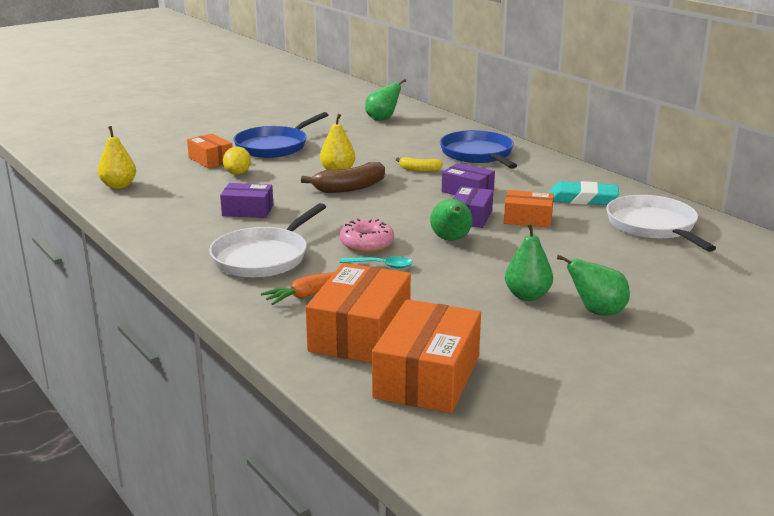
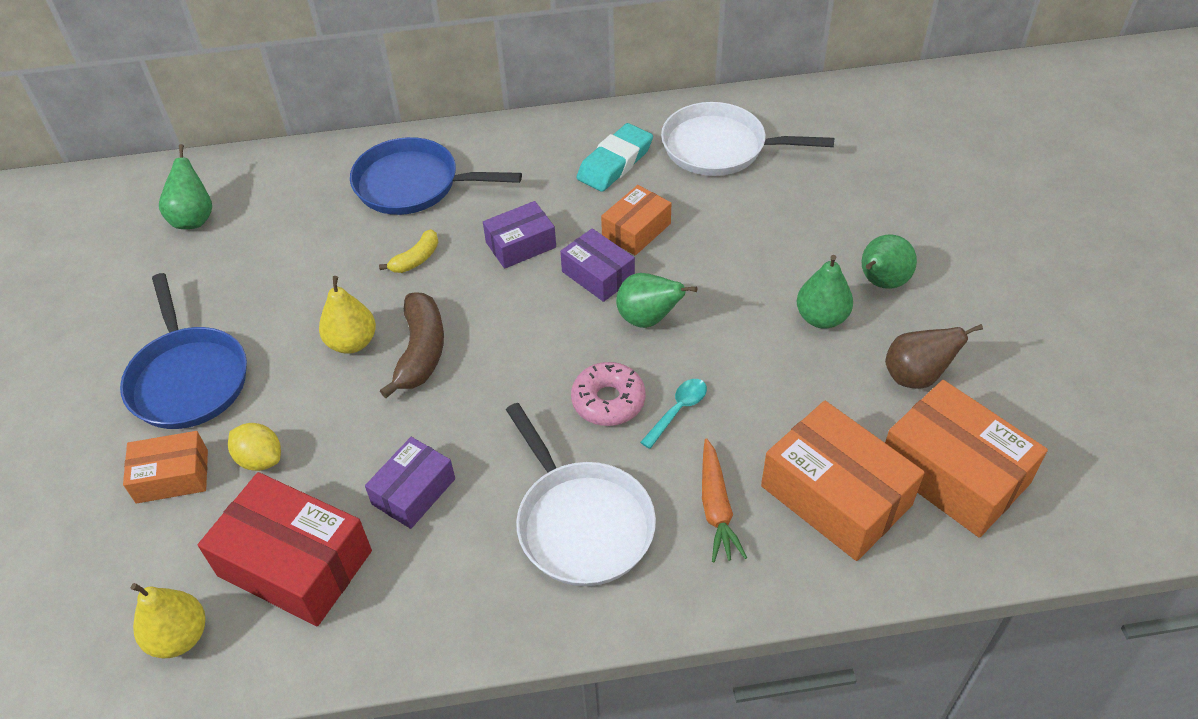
camera: 60 degrees left, 25 degrees up
(178, 197) = (295, 563): none -> red box
(512, 344) = (916, 376): none -> brown pear

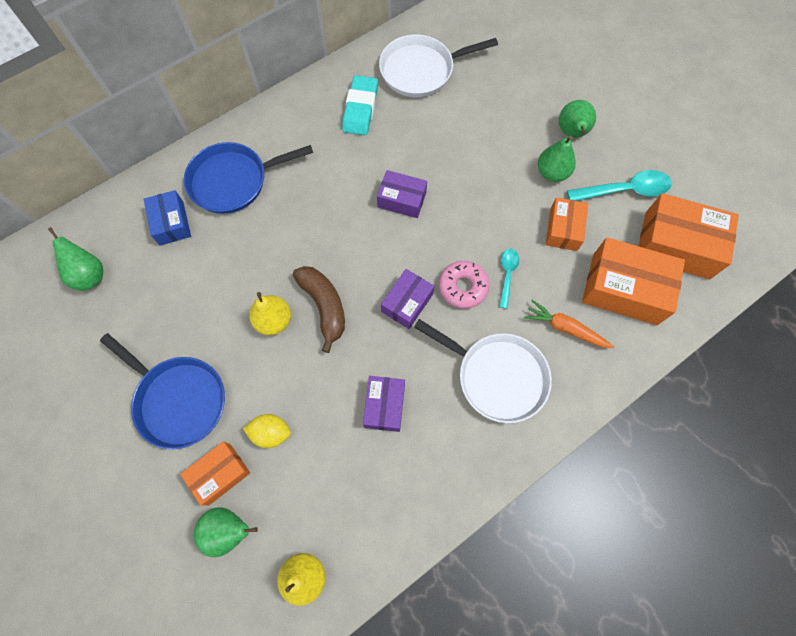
camera: 30 degrees left, 20 degrees up
(295, 563) = (343, 491): red box -> none
(315, 201) = (171, 223): none -> blue box
(416, 259) = (275, 239): yellow banana -> none
(521, 245) = (338, 198): purple box -> purple box (407, 303)
(636, 230) = (405, 156): orange box -> orange box (563, 229)
(648, 319) = (452, 218): green pear -> green pear (229, 530)
(716, 507) = (565, 328): orange carrot -> orange carrot turned 150 degrees clockwise
(916, 376) = (624, 190): brown pear -> turquoise spoon

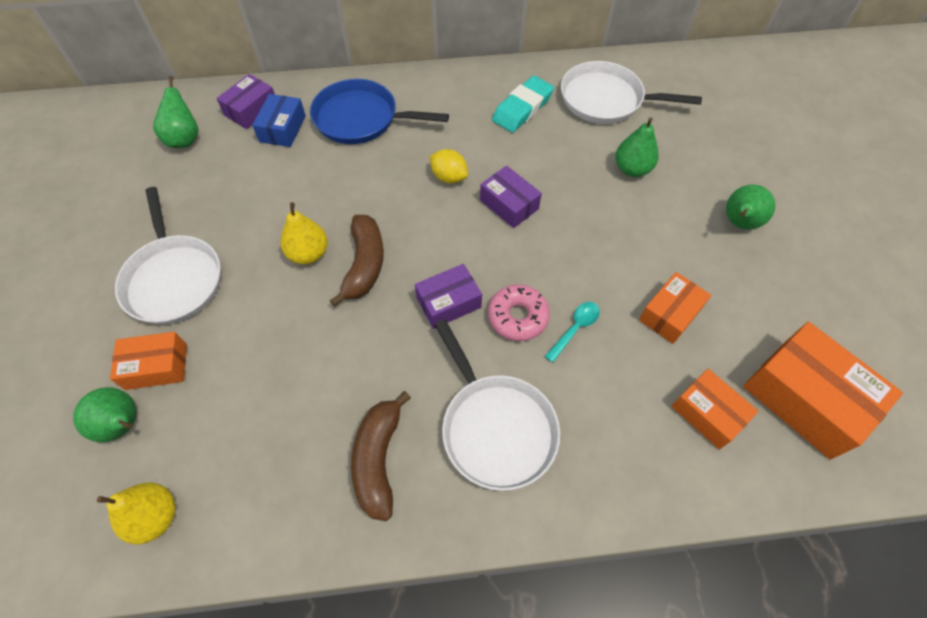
camera: 30 degrees right, 10 degrees down
(178, 400) = (174, 279): blue pan -> white pan
(271, 433) = (230, 355): yellow lemon -> yellow lemon (449, 177)
(384, 406) = (356, 391): purple box -> purple box (251, 110)
(433, 444) = (378, 459): none -> brown banana
(552, 173) = (691, 252): green pear -> green pear (632, 169)
(565, 328) = (608, 419): orange carrot -> none
(624, 190) = (770, 308): turquoise spoon -> none
(624, 289) = (708, 413): orange box -> orange box, size x0.59

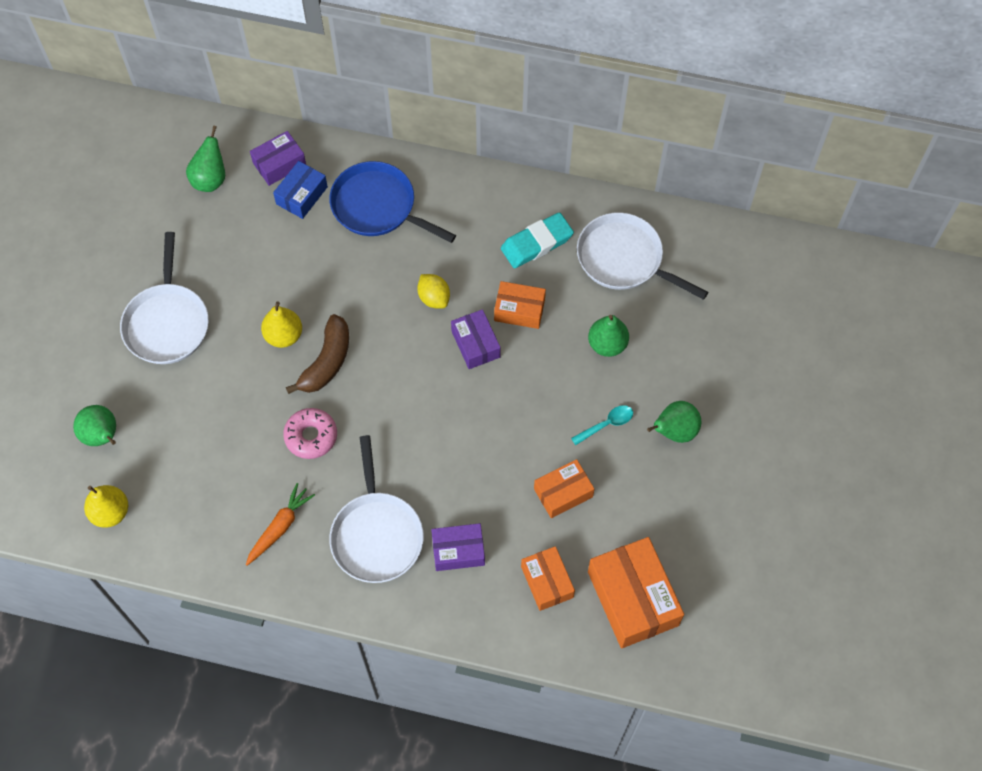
camera: 20 degrees right, 5 degrees up
(156, 366) = (136, 396): orange box -> orange box (519, 310)
(378, 459) = (280, 527): brown banana -> orange carrot
(448, 302) = (383, 420): purple box -> purple box (458, 551)
(518, 317) = (434, 452): pink donut -> pink donut (311, 436)
(575, 329) = (477, 478): turquoise spoon -> turquoise spoon (606, 424)

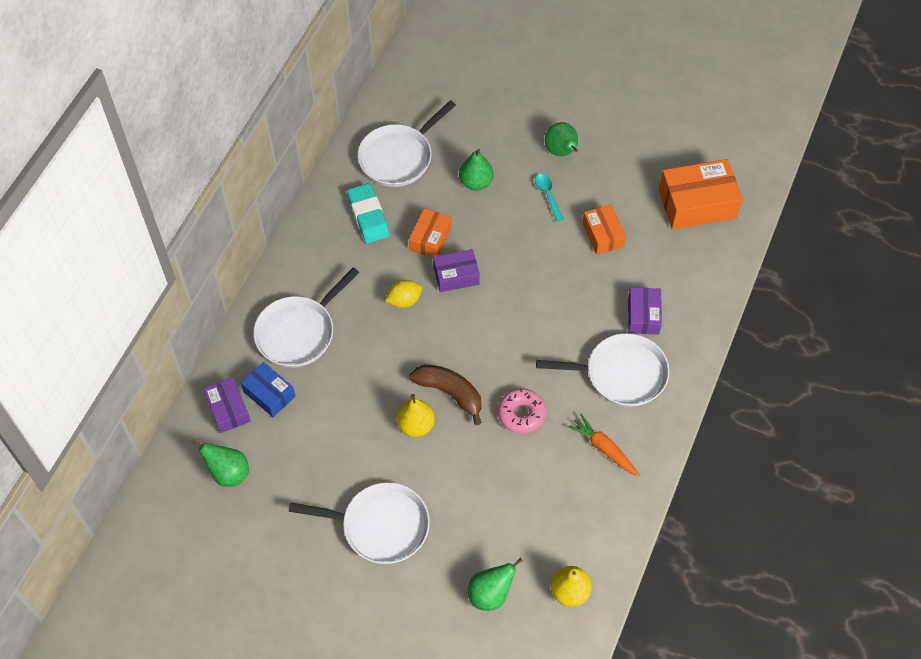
camera: 80 degrees left, 5 degrees down
(377, 206) = (298, 332): blue pan -> white pan
(547, 582) = (677, 258): orange box -> none

